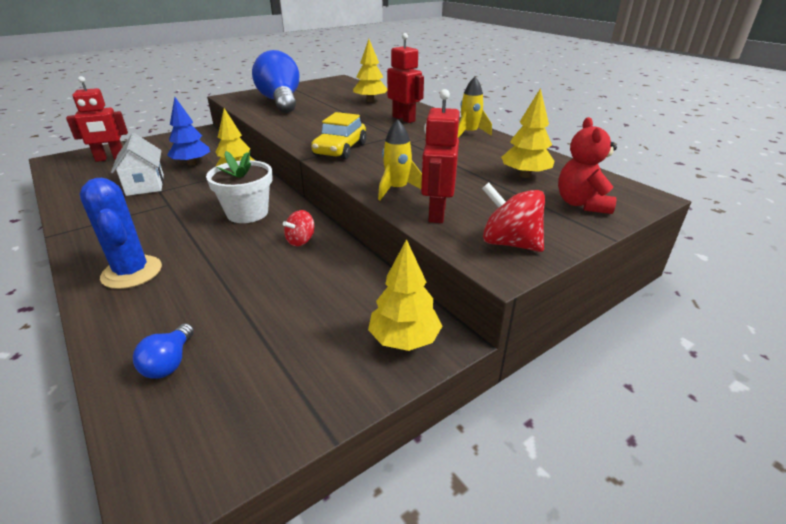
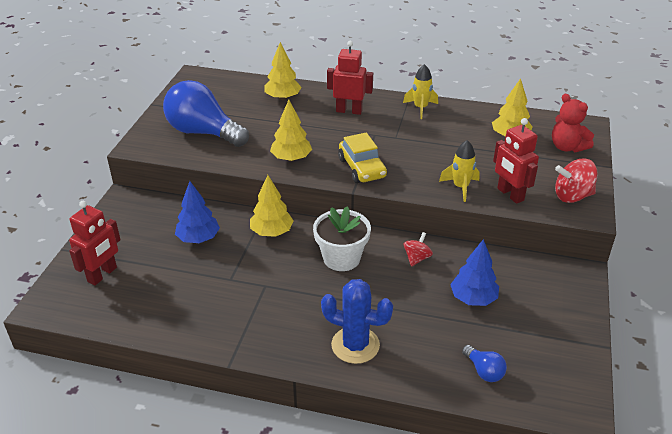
camera: 40 degrees left, 5 degrees up
(145, 185) = (205, 281): white house -> none
(286, 296) = (473, 298): none -> blue tree
(301, 241) = (417, 258): red spinning top -> red spinning top turned 150 degrees counterclockwise
(404, 339) = (566, 283): yellow tree -> yellow tree (291, 158)

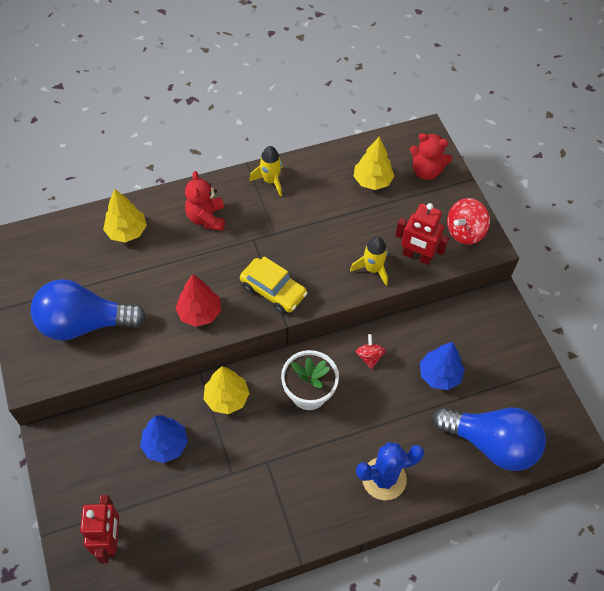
camera: 35 degrees left, 20 degrees up
(291, 158) = (199, 313): yellow tree -> red tree
(349, 111) = (206, 218): red robot -> red teddy bear
(484, 371) = (491, 443): blue light bulb -> blue light bulb, size x2.34

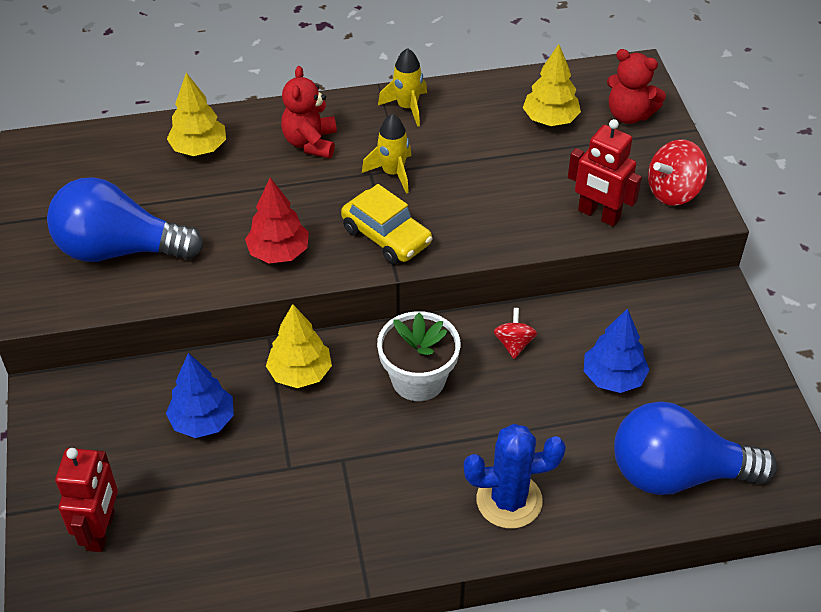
camera: 10 degrees right, 10 degrees down
(372, 269) = (532, 224): yellow rocket -> yellow rocket (393, 173)
(491, 443) = (677, 474): blue light bulb -> blue light bulb turned 150 degrees clockwise

